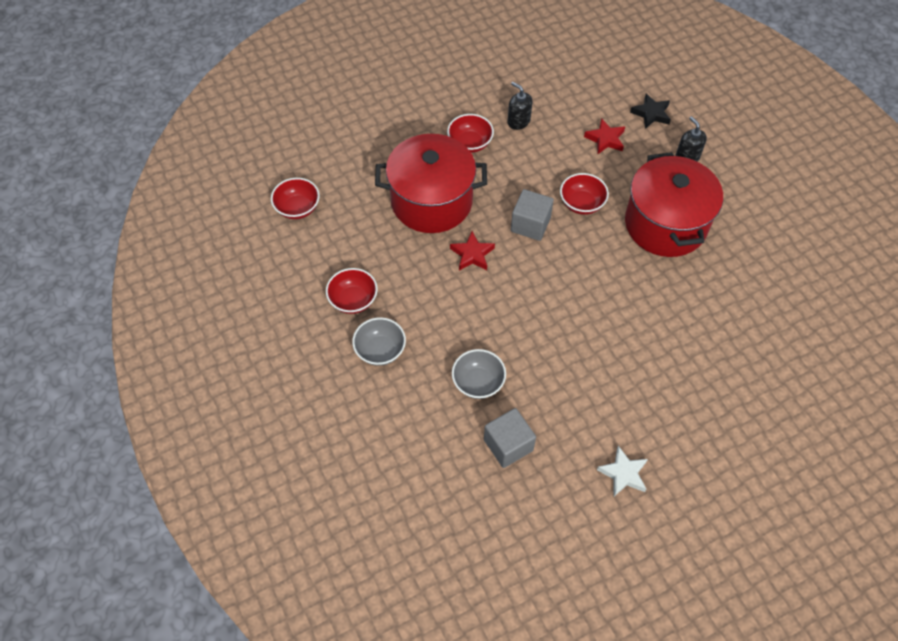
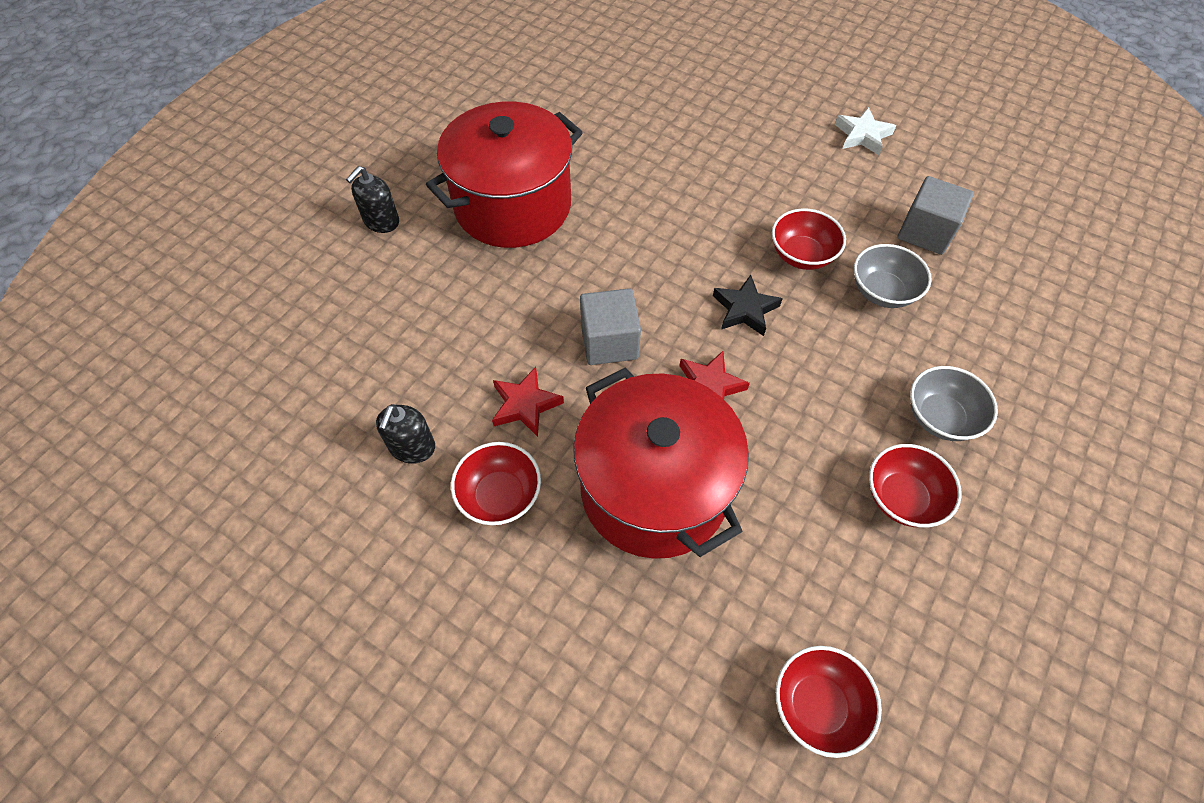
camera: 120 degrees left, 0 degrees up
(581, 203) = (534, 300): red bowl -> red bowl (801, 255)
(605, 139) = (393, 319): red star -> red star (525, 405)
(651, 114) = (312, 285): black star -> black star (745, 309)

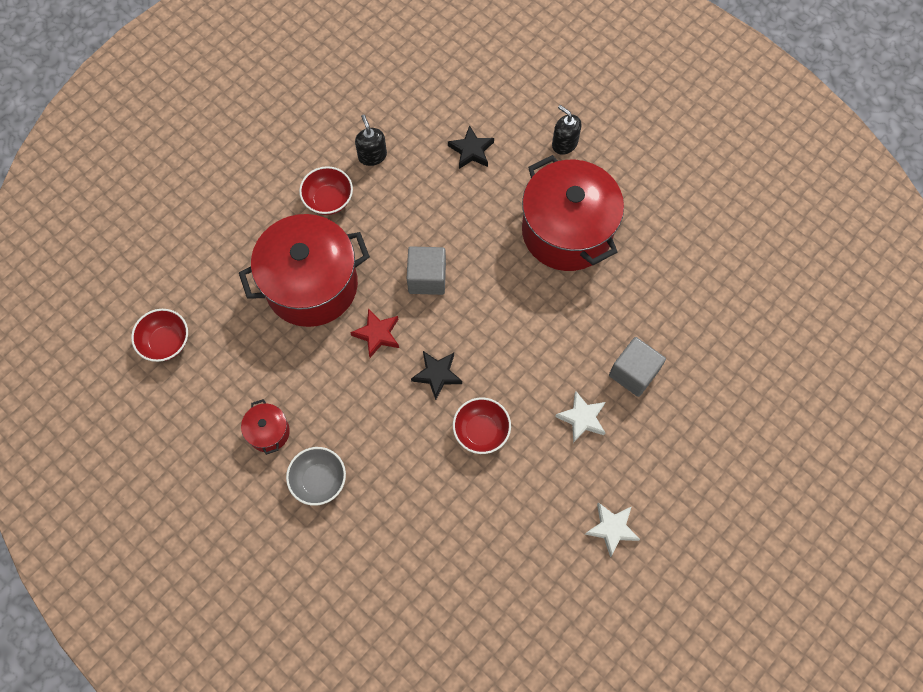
camera: 100 degrees right, 10 degrees up
(397, 320) = (471, 150): none -> black star
(412, 447) = (372, 155): black soap dispenser -> black soap dispenser turned 45 degrees clockwise
(525, 405) = (388, 220): red star -> none
(751, 169) = (582, 418): none -> white star
(882, 292) = (434, 481): grey bowl -> none
(902, 498) = (268, 432): red bowl -> red pot
(925, 232) = (488, 539): grey cube -> grey cube (633, 373)

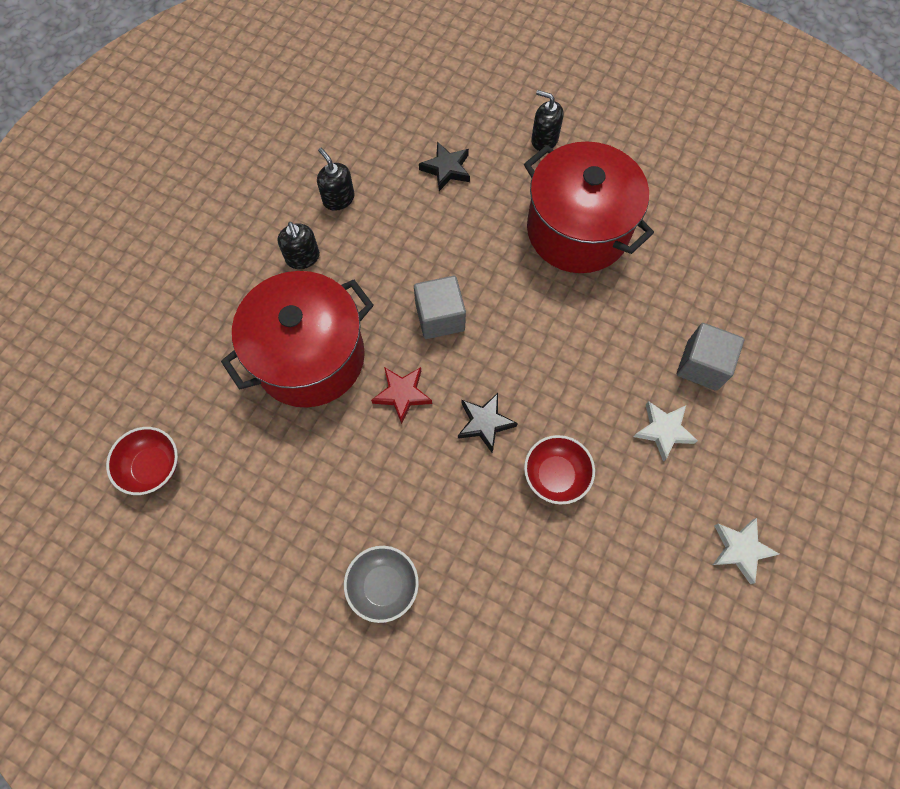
camera: 15 degrees left, 0 degrees up
(268, 432) = (306, 543): red pot -> none
(328, 200) = (303, 257): red bowl -> black soap dispenser

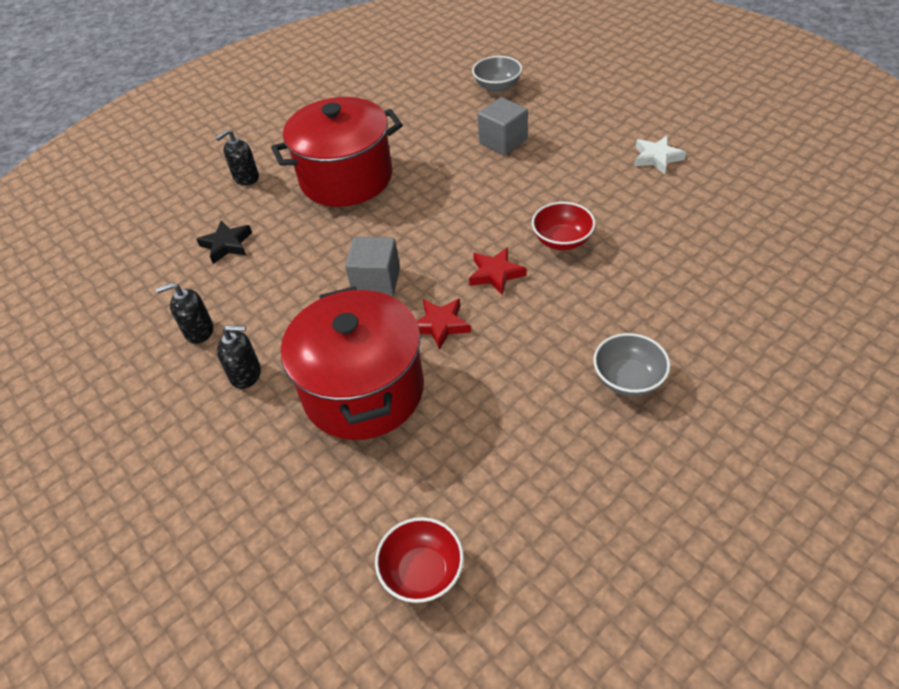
camera: 65 degrees left, 20 degrees down
(485, 423) = (495, 274): black star -> red star
(663, 430) = (548, 173): white star -> none
(808, 326) = (497, 87): none -> grey bowl

